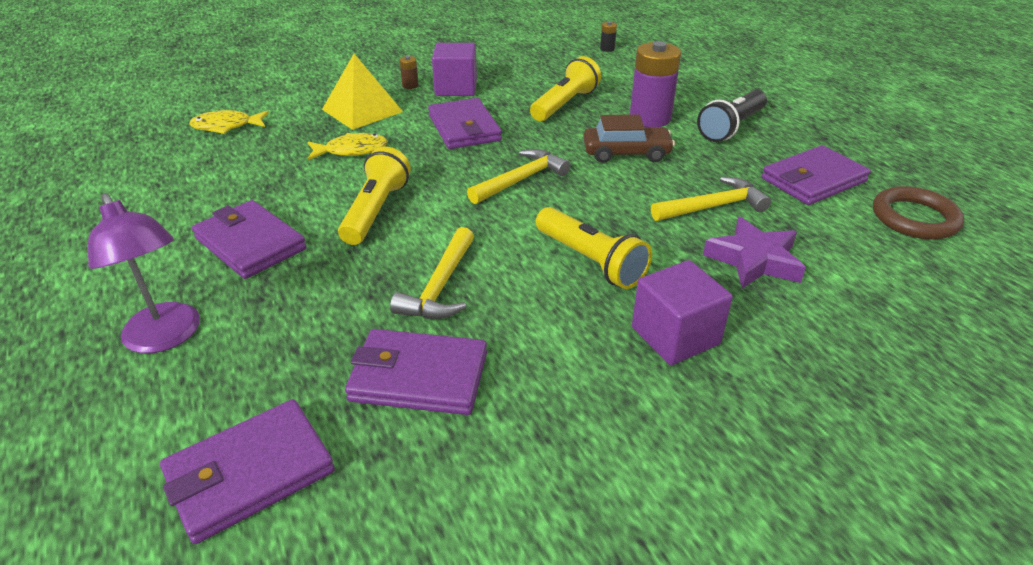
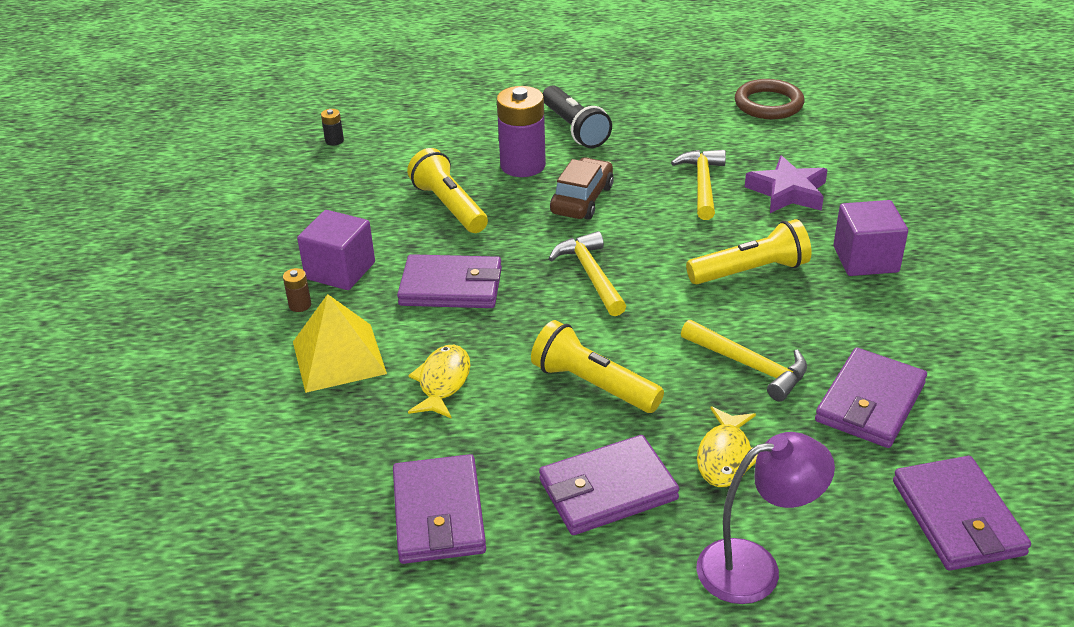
camera: 65 degrees left, 0 degrees up
(226, 126) = (284, 490): yellow fish -> yellow fish (725, 456)
(813, 180) = (690, 124): purple wallet -> purple wallet (438, 514)

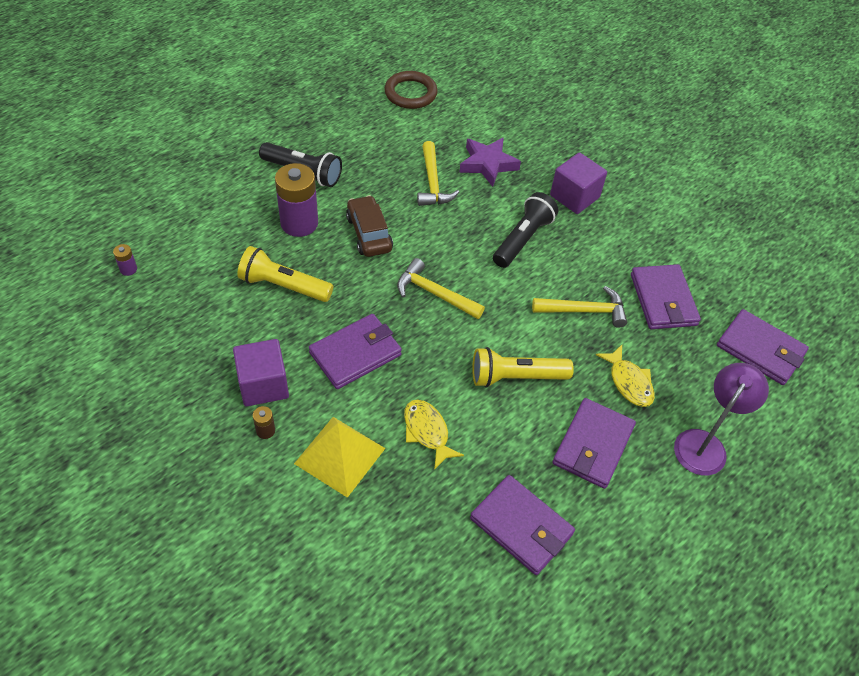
camera: 45 degrees left, 15 degrees up
(334, 141) = (128, 269): black battery -> purple battery
(702, 184) = (432, 182): yellow hammer -> yellow hammer turned 150 degrees counterclockwise
(751, 271) = (523, 239): yellow flashlight -> black flashlight

